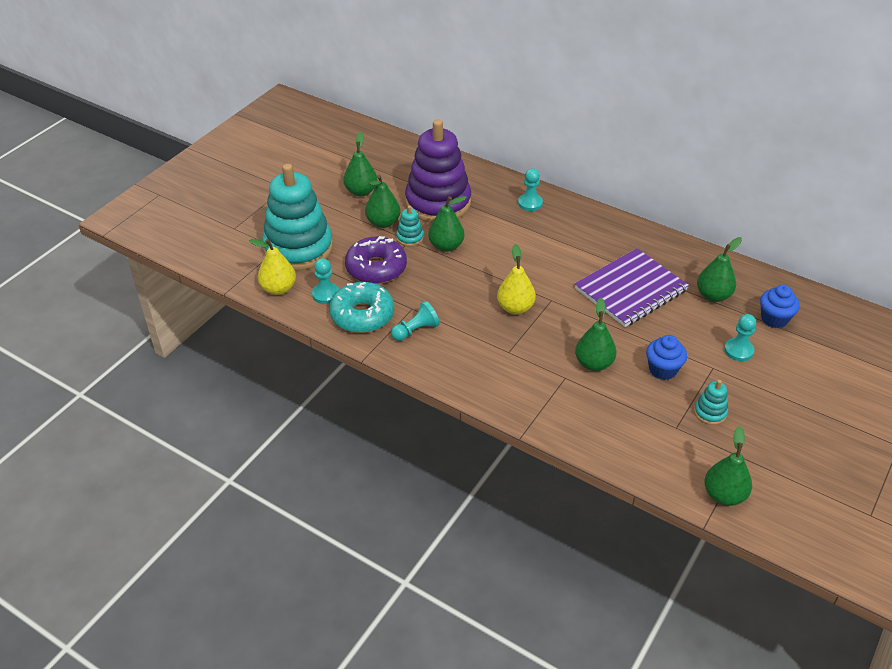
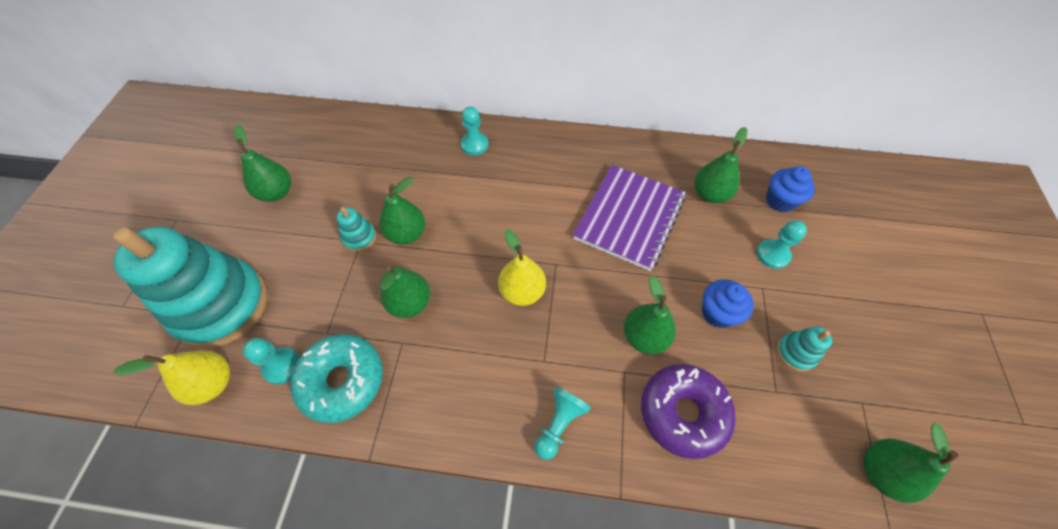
camera: 25 degrees left, 15 degrees up
(376, 268) = (334, 298): purple donut -> purple donut (683, 412)
(383, 223) = (319, 228): green pear -> green pear (410, 303)
(416, 330) = (420, 376): turquoise pawn -> turquoise pawn (559, 424)
(438, 203) = (374, 178): purple stacking toy -> none

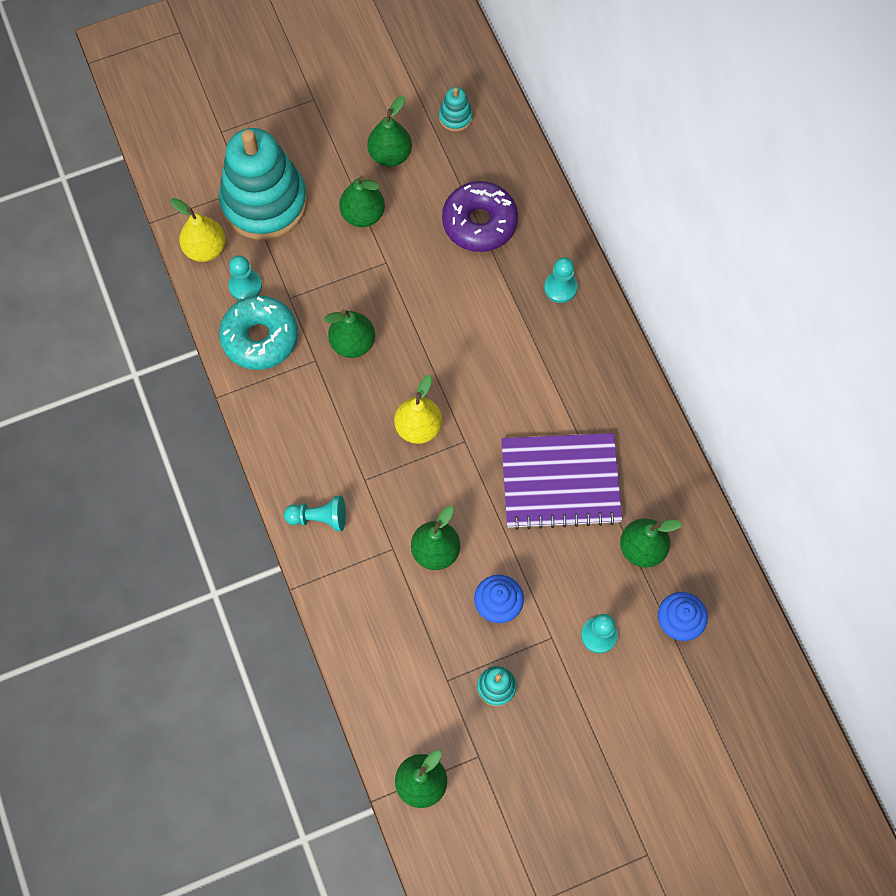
camera: 60 degrees right, 10 degrees up
(359, 237) = (389, 258): turquoise stacking toy -> turquoise stacking toy (455, 117)
(407, 234) = (417, 295): green pear -> green pear (363, 215)
(683, 412) = (383, 610): purple donut -> purple donut (479, 222)

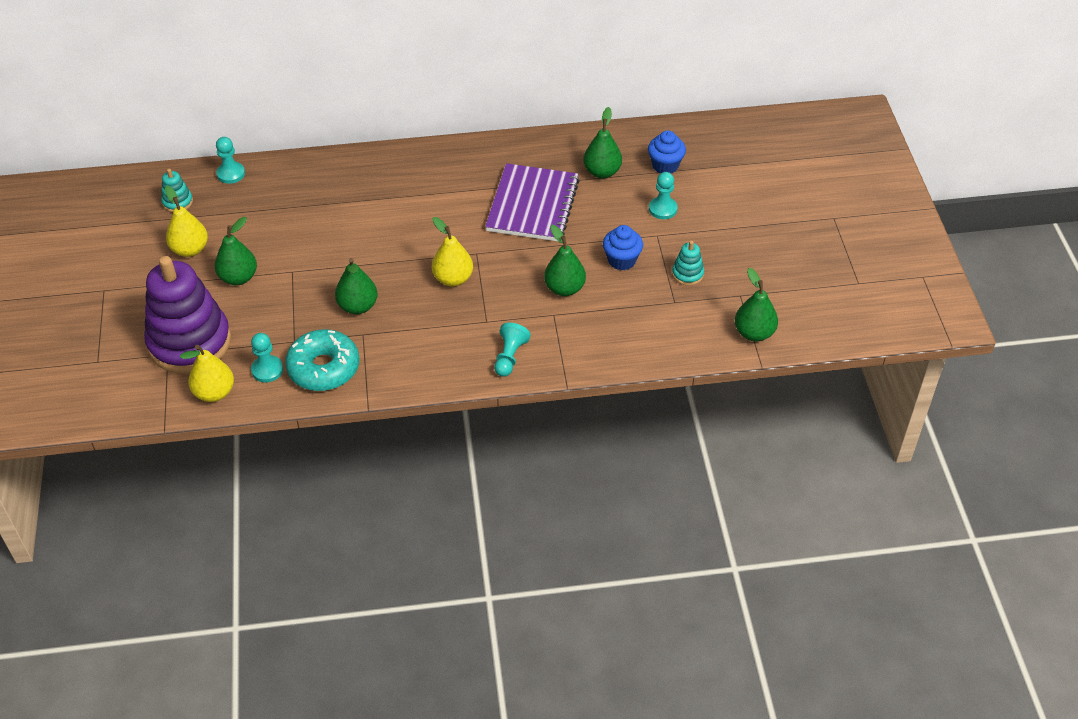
camera: 75 degrees left, 20 degrees down
(264, 202) = (190, 342): turquoise stacking toy -> purple stacking toy
(390, 155) = (190, 249): green pear -> yellow pear
(479, 222) = (285, 206): purple donut -> none
(560, 288) = (368, 172): turquoise pawn -> turquoise pawn (231, 174)

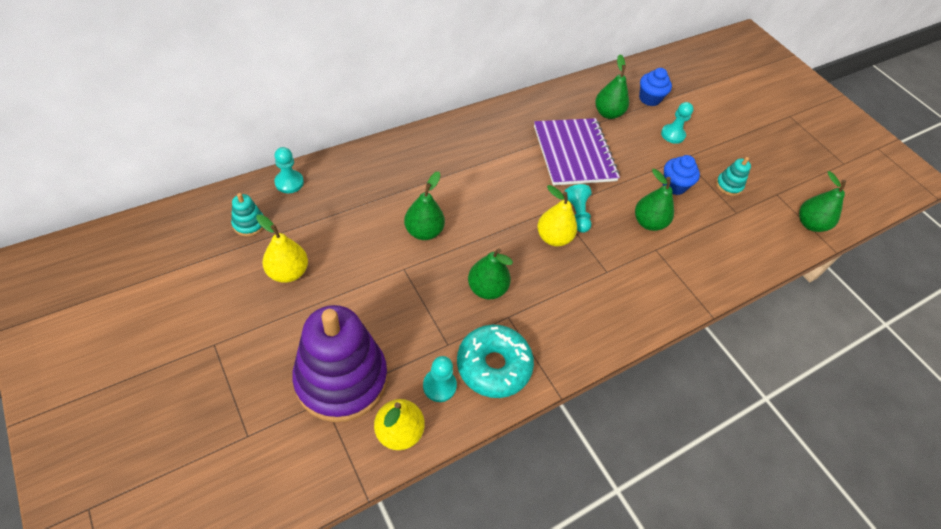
camera: 30 degrees left, 5 degrees up
(238, 277) = (354, 290): green pear -> green pear (424, 231)
(510, 357) = (649, 301): turquoise pawn -> turquoise pawn (577, 214)

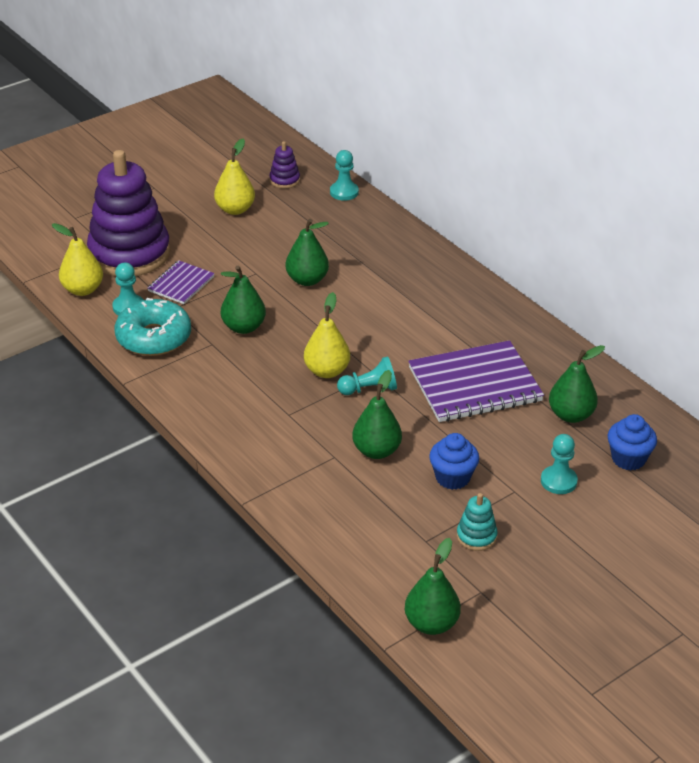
camera: 90 degrees right, 15 degrees down
(249, 224) = (284, 180): turquoise stacking toy -> purple stacking toy
(408, 333) = (181, 284): none -> purple notebook

